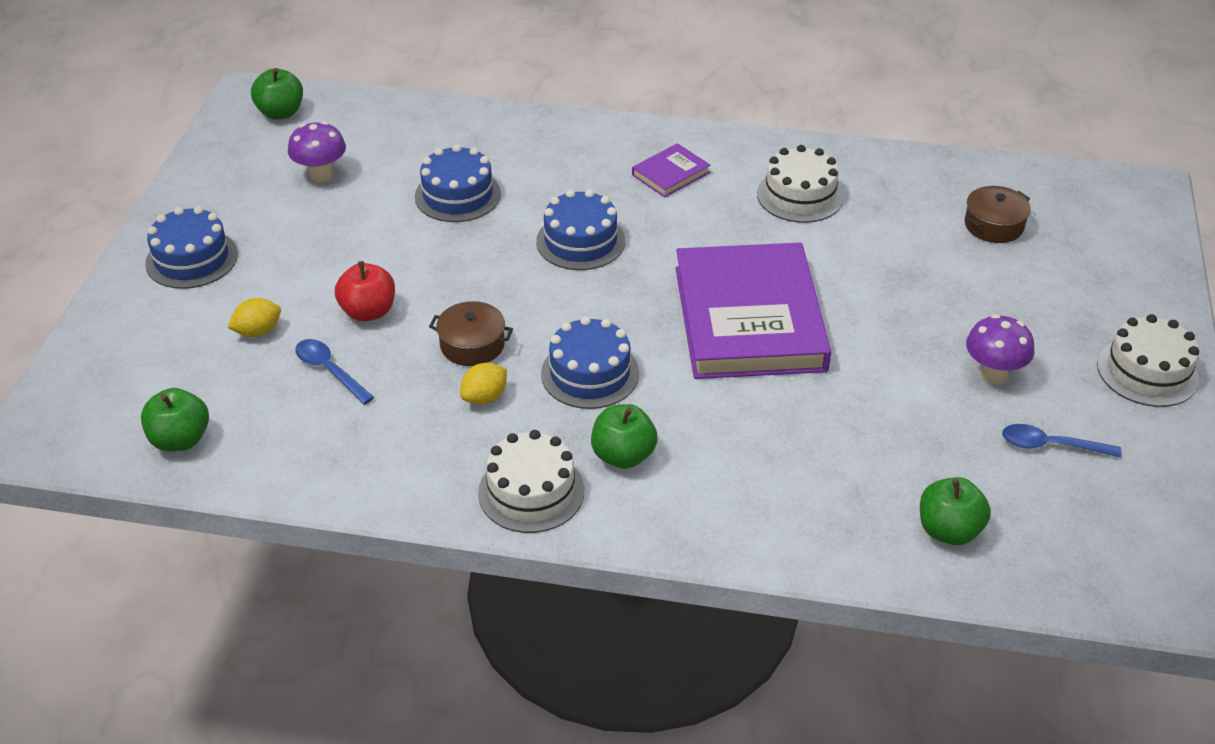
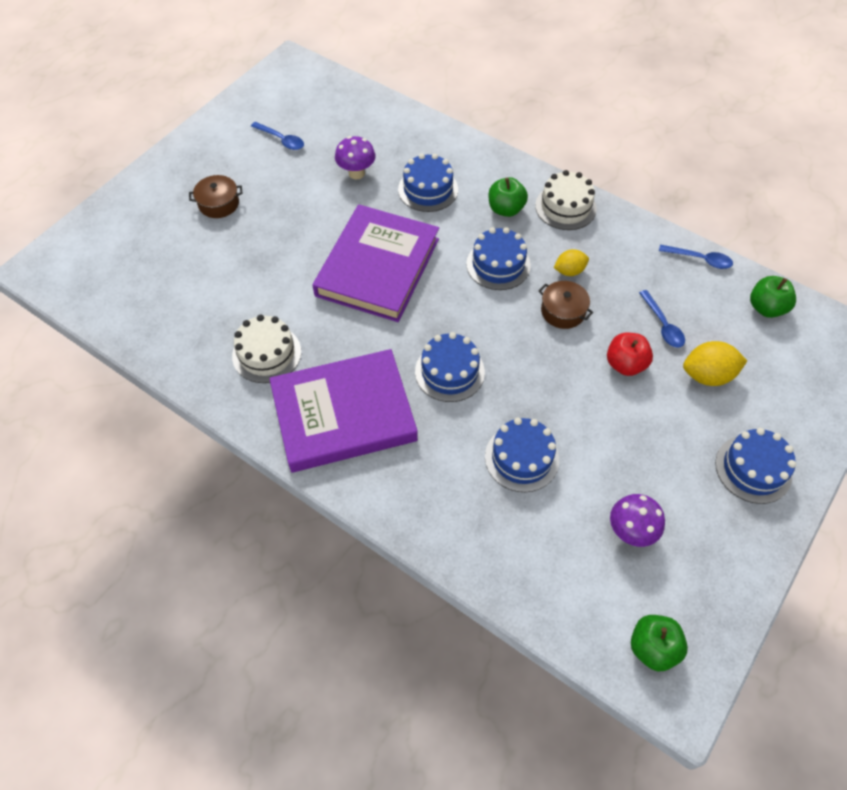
camera: 155 degrees left, 15 degrees up
(258, 332) = (707, 375): yellow lemon -> yellow lemon, size x1.56
(291, 478) = (699, 259): none -> blue spoon
(670, 174) = (343, 414): purple book -> purple book, size x2.39
(761, 445) = (428, 189): none -> blue cake
(949, 530) = (369, 121): green apple -> none
(993, 225) = (165, 278): brown pot -> brown pot (219, 203)
(993, 374) = (271, 184): purple mushroom -> purple mushroom (356, 173)
(1147, 372) = (190, 157): white cake -> none

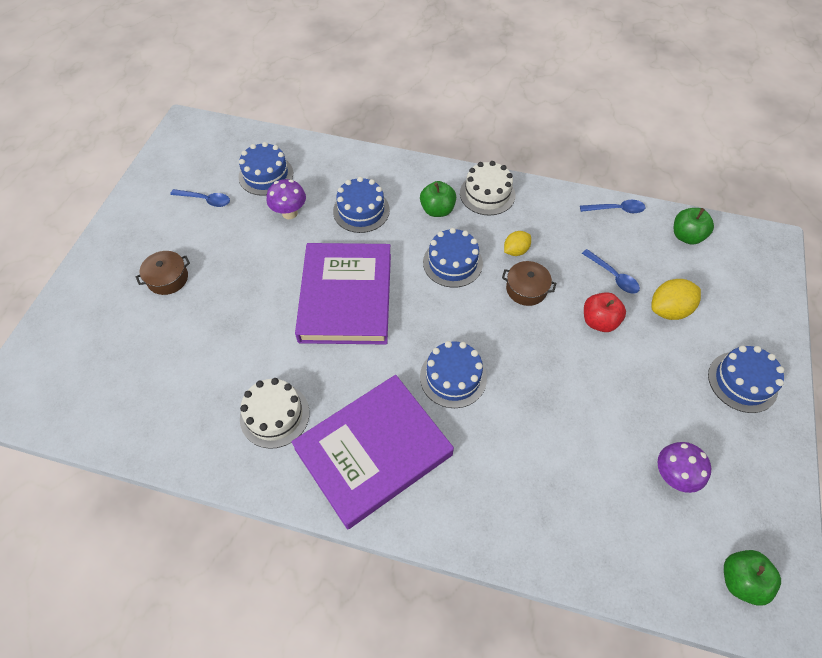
camera: 20 degrees left, 0 degrees up
(521, 458) = (551, 439): blue cake -> blue cake (266, 175)

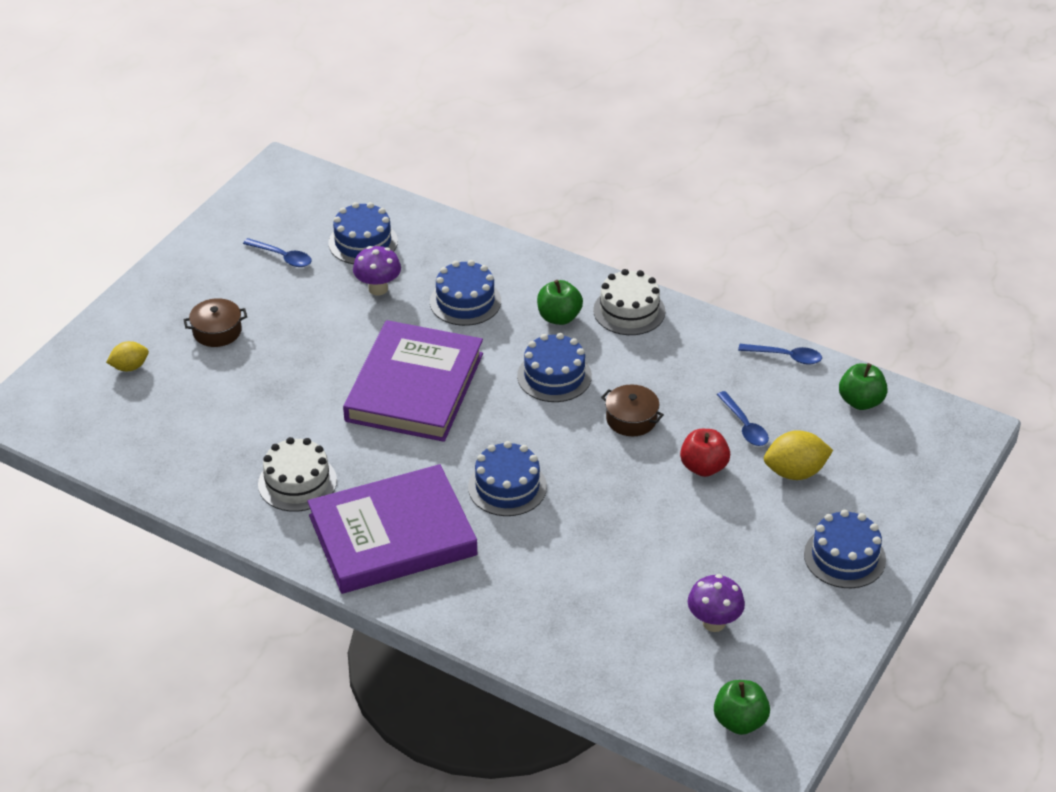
camera: 15 degrees right, 15 degrees down
(515, 251) = (636, 378): yellow lemon -> yellow lemon (130, 367)

